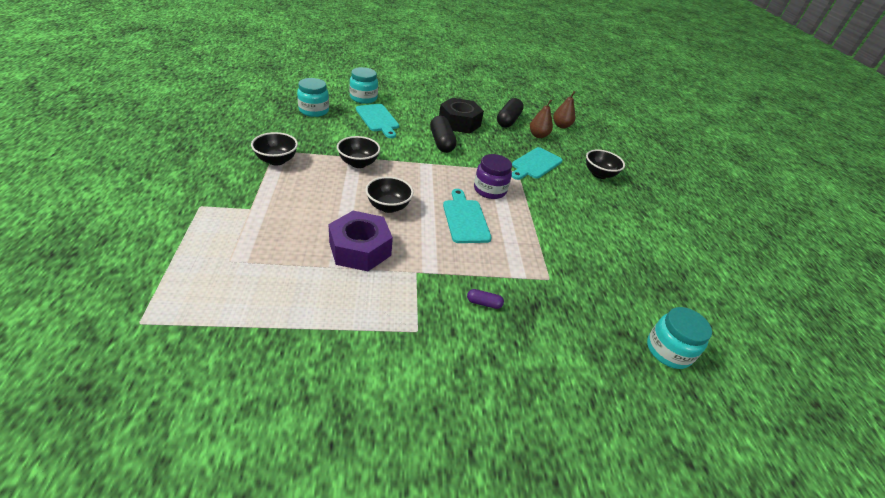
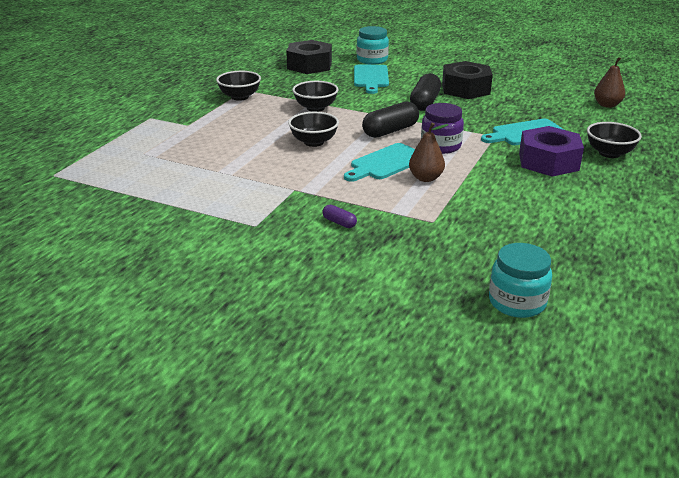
camera: 35 degrees right, 10 degrees down
(314, 110) = (309, 65): turquoise jar -> black nut
(360, 249) = (257, 165): purple nut -> purple nut (548, 161)
(465, 219) = (386, 163): turquoise cutting board -> turquoise cutting board turned 150 degrees counterclockwise
(508, 120) = (534, 93): black capsule -> black capsule (390, 131)
(538, 135) = (561, 110): brown pear -> brown pear (425, 178)

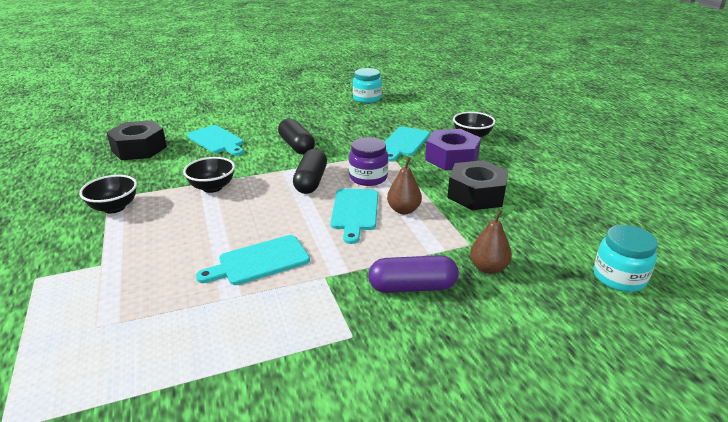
camera: 45 degrees left, 0 degrees up
(271, 163) = (260, 261): none -> turquoise cutting board
(314, 142) = (265, 221): black bowl -> none
(339, 222) = (412, 287): purple capsule -> purple capsule, size x2.07
(372, 60) = (192, 124): turquoise jar -> turquoise jar (367, 98)
(465, 89) = (307, 124): black nut -> black nut (476, 194)
(607, 105) = (413, 103): brown pear -> brown pear (488, 268)

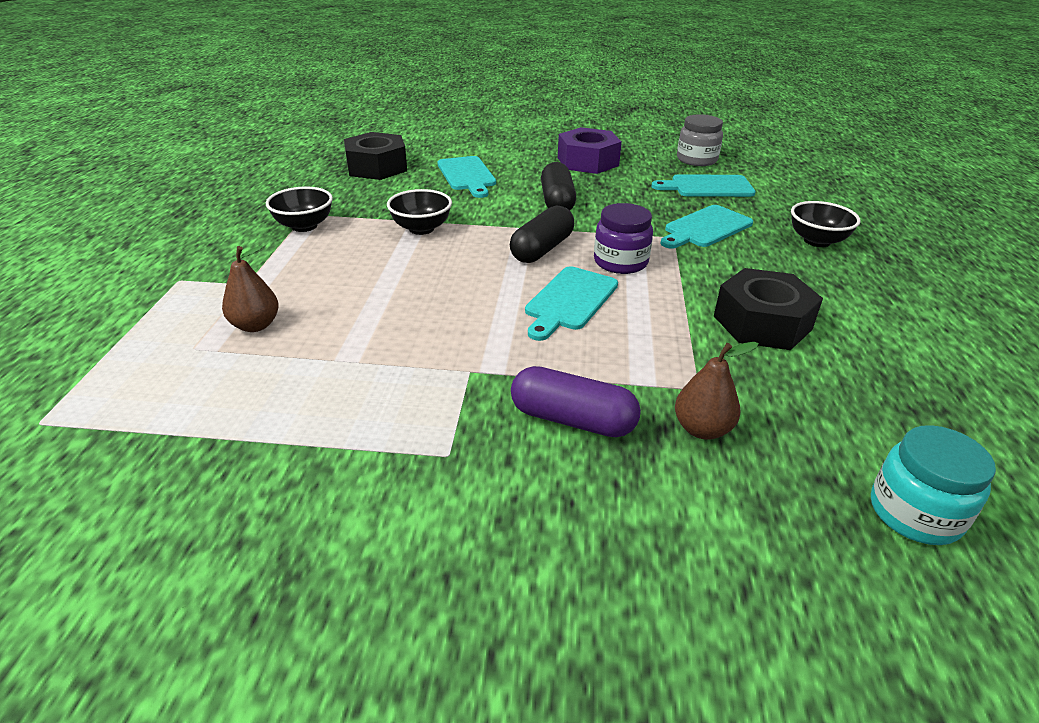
camera: 25 degrees right, 5 degrees up
(260, 261) = (409, 329): turquoise cutting board -> turquoise cutting board (708, 187)
(367, 98) = (696, 160): turquoise jar -> grey jar
(403, 210) = (637, 316): brown pear -> brown pear (255, 325)
(452, 158) = (762, 264): purple nut -> purple nut (588, 161)

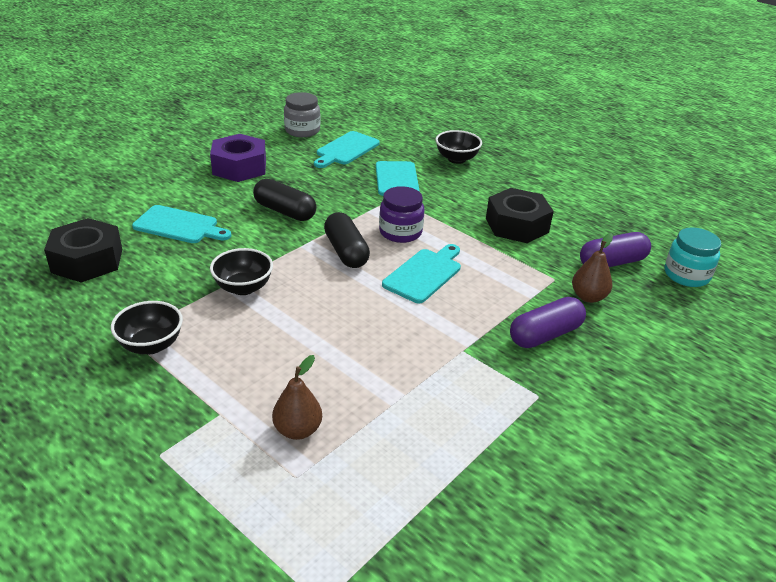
camera: 55 degrees left, 0 degrees up
(570, 301) = (424, 274): turquoise cutting board -> turquoise cutting board turned 120 degrees counterclockwise
(815, 424) = (612, 262): none -> purple capsule

